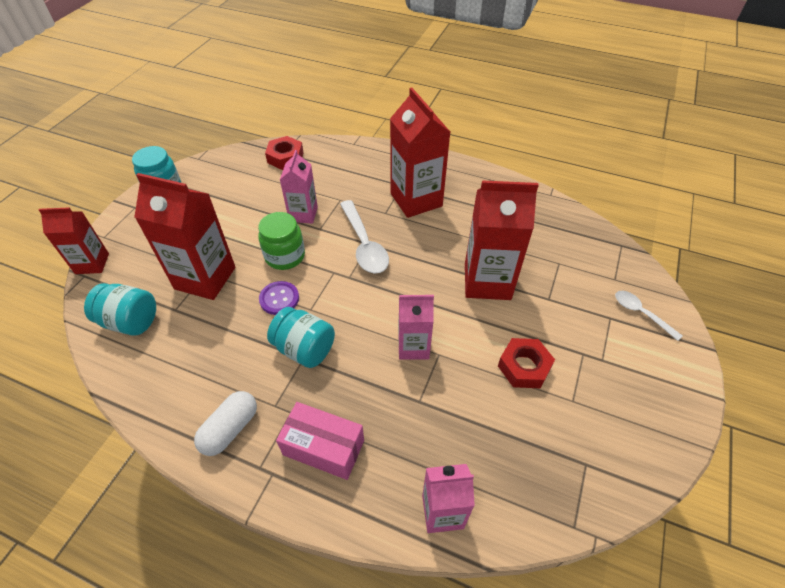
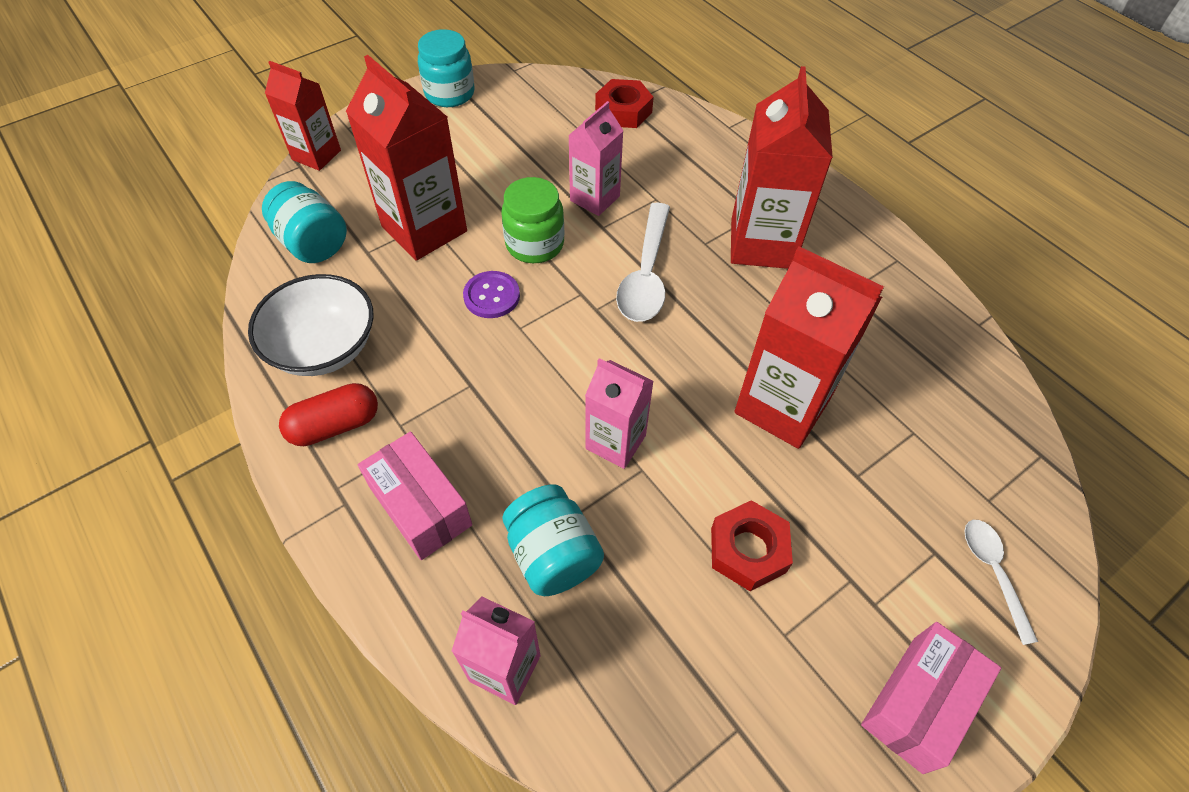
camera: 30 degrees right, 5 degrees up
(187, 384) = (324, 347): none -> white bowl
(230, 429) = (335, 425): white capsule -> red capsule
(304, 349) = (479, 374): turquoise jar -> turquoise jar (553, 555)
(655, 397) = (918, 703): none -> pink box

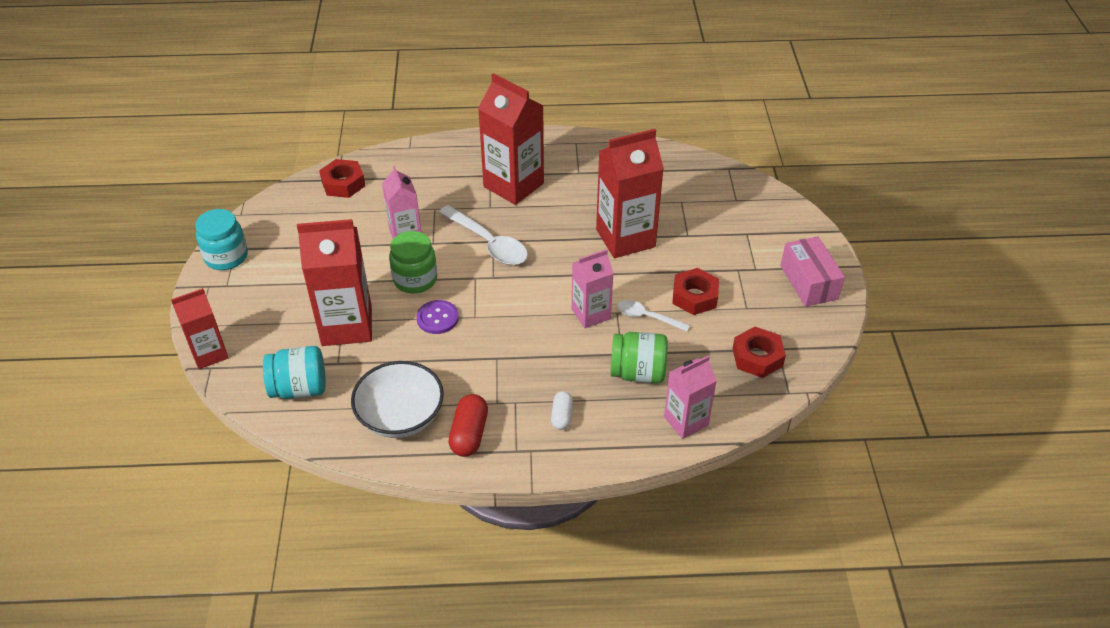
camera: 55 degrees left, 10 degrees down
(420, 506) = (561, 416): pink box -> white capsule
(553, 555) = (638, 372): turquoise jar -> green jar
(697, 706) = (757, 357): none -> red nut
(993, 573) = (770, 221): white spoon -> white spoon (647, 317)

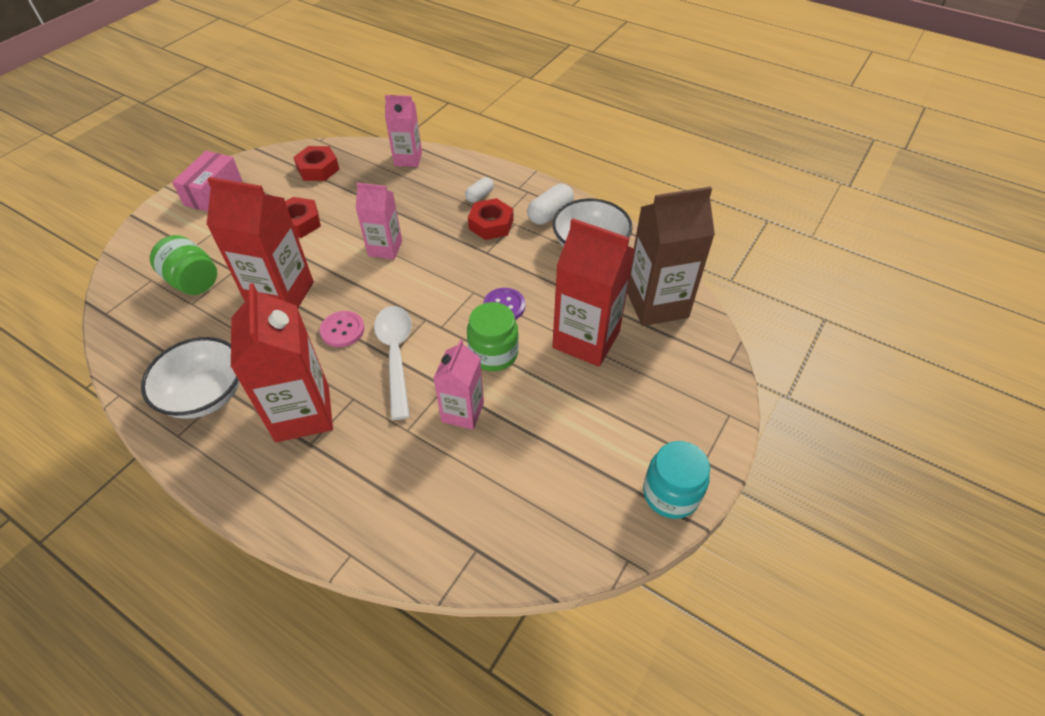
camera: 145 degrees left, 5 degrees up
(209, 354) = (727, 376): red carton -> none
(299, 388) = (657, 304): turquoise jar -> brown carton
(343, 183) = (475, 536): red nut -> red nut (491, 224)
(469, 434) = (550, 214): red capsule -> white capsule
(547, 239) = (342, 330): none -> pink button
(589, 165) = (205, 394): none -> white bowl
(638, 372) = (402, 196): green jar -> green jar (193, 281)
(647, 317) = (350, 226): white spoon -> none

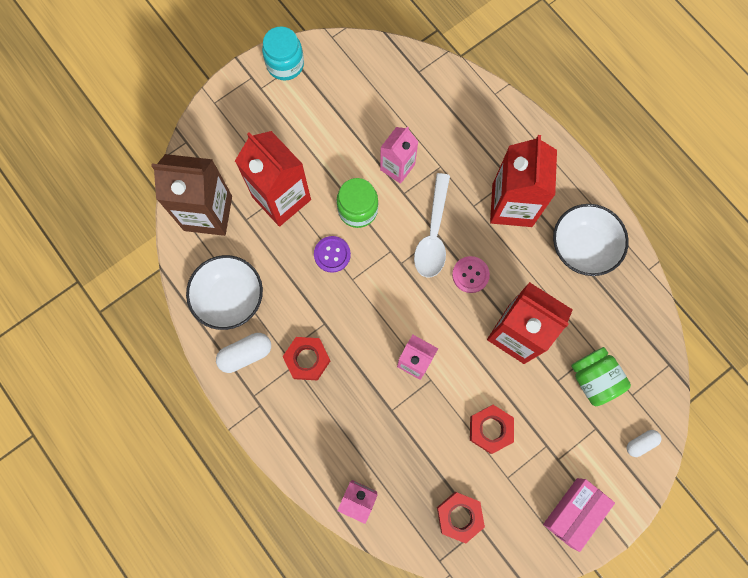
camera: 160 degrees left, 25 degrees up
(479, 196) = (303, 406): white capsule -> white capsule (640, 443)

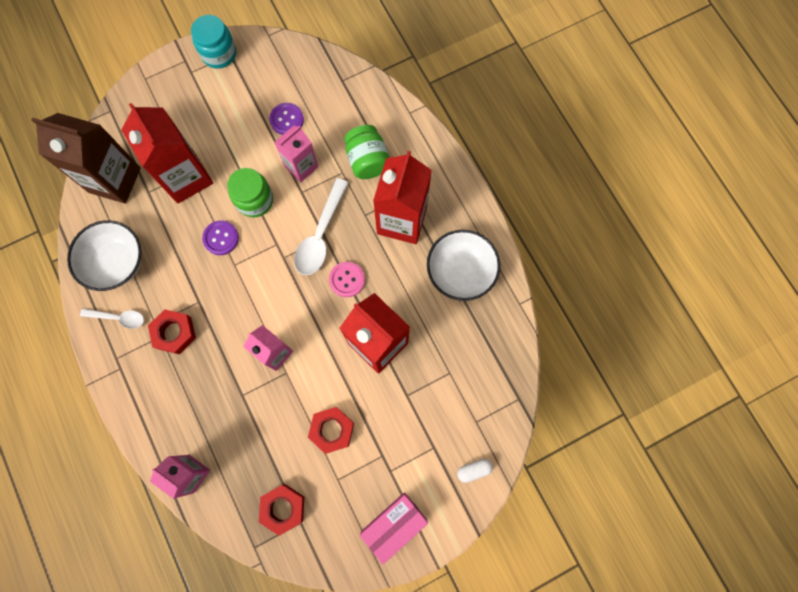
camera: 10 degrees right, 0 degrees up
(246, 354) = (118, 318): white capsule -> white spoon
(371, 121) = (287, 119): none -> purple button
(594, 379) = (442, 399): green jar -> green jar (367, 161)

